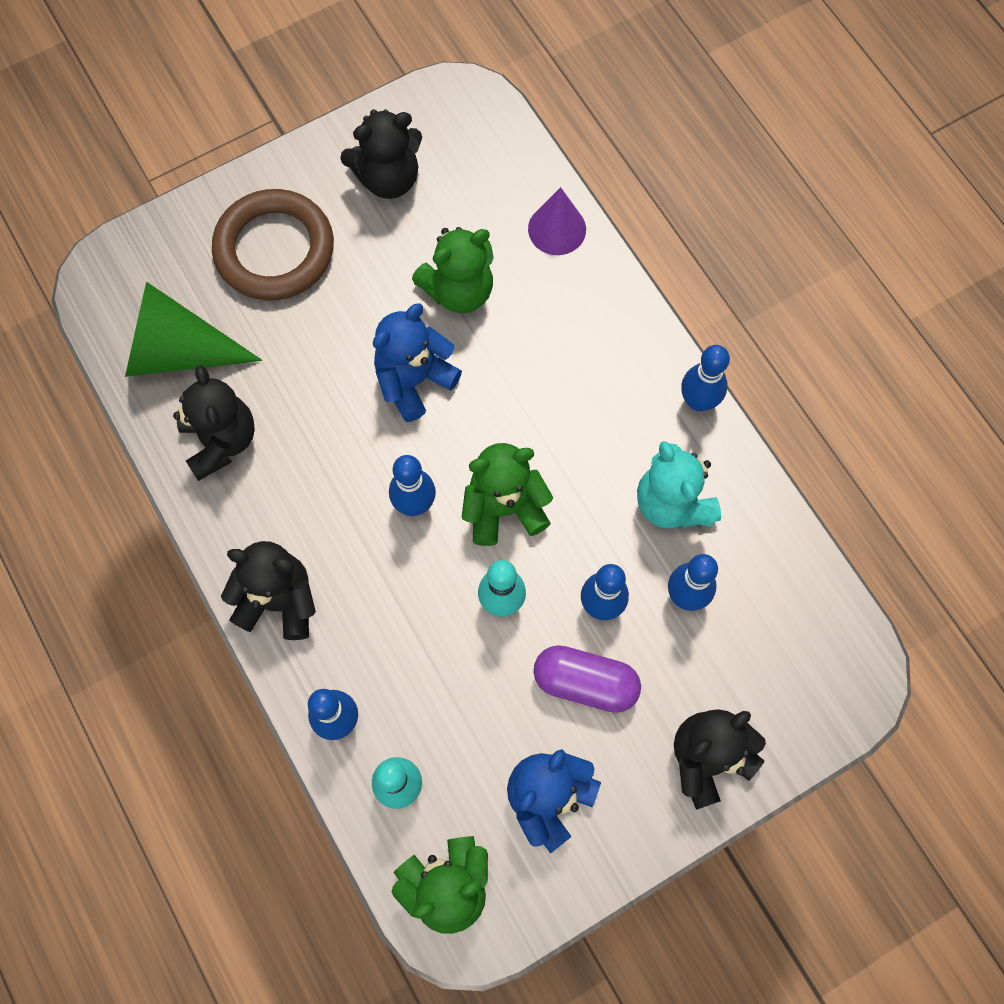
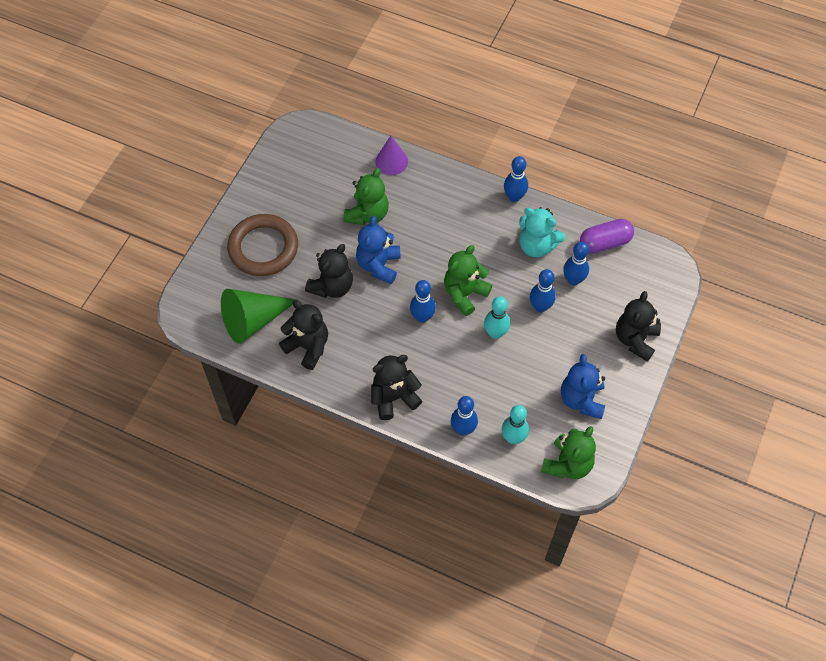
camera: 35 degrees left, 10 degrees down
(388, 178) = (293, 185): black teddy bear -> black teddy bear (332, 286)
(585, 683) = (559, 343): purple capsule -> purple capsule (605, 243)

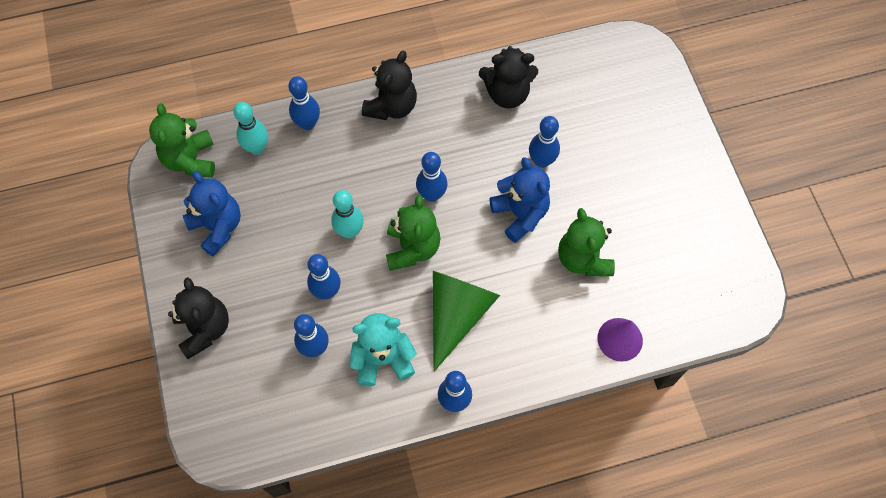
camera: 140 degrees right, 5 degrees up
(253, 320) = (576, 81): green cone -> green cone (457, 314)
(263, 248) = (641, 149): brown ring -> none
(332, 286) = (541, 161): black teddy bear -> blue bowling pin
(605, 243) = (312, 420): purple capsule -> none

